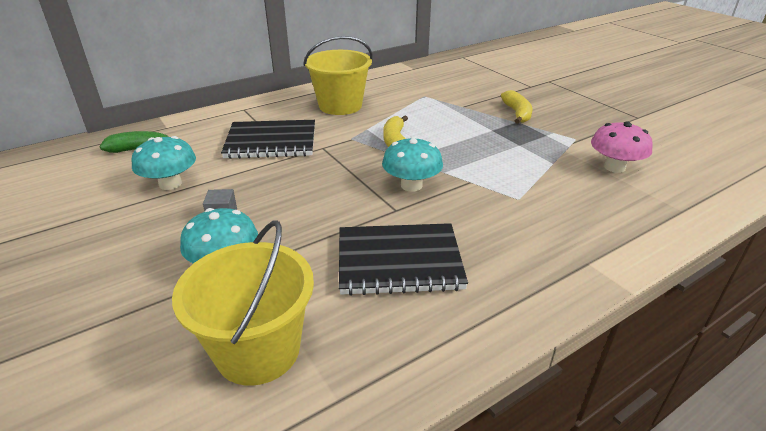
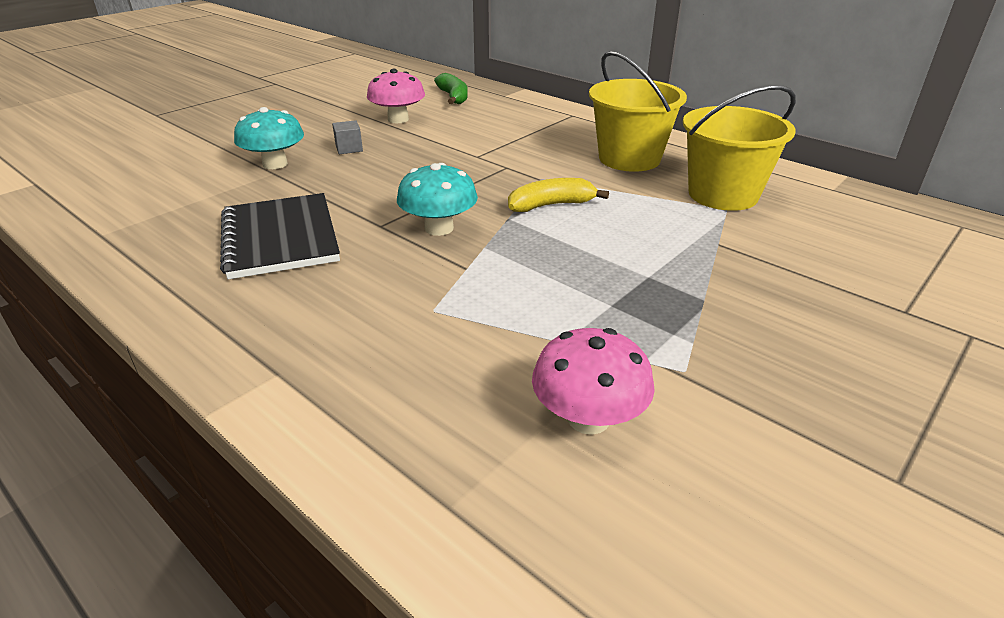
camera: 75 degrees right, 0 degrees up
(170, 184) = (398, 119): turquoise mushroom -> pink mushroom
(258, 350) = (166, 196): yellow bucket -> yellow bucket (723, 195)
(271, 142) = (502, 141): black notebook -> none
(517, 113) = (741, 298): yellow banana -> none

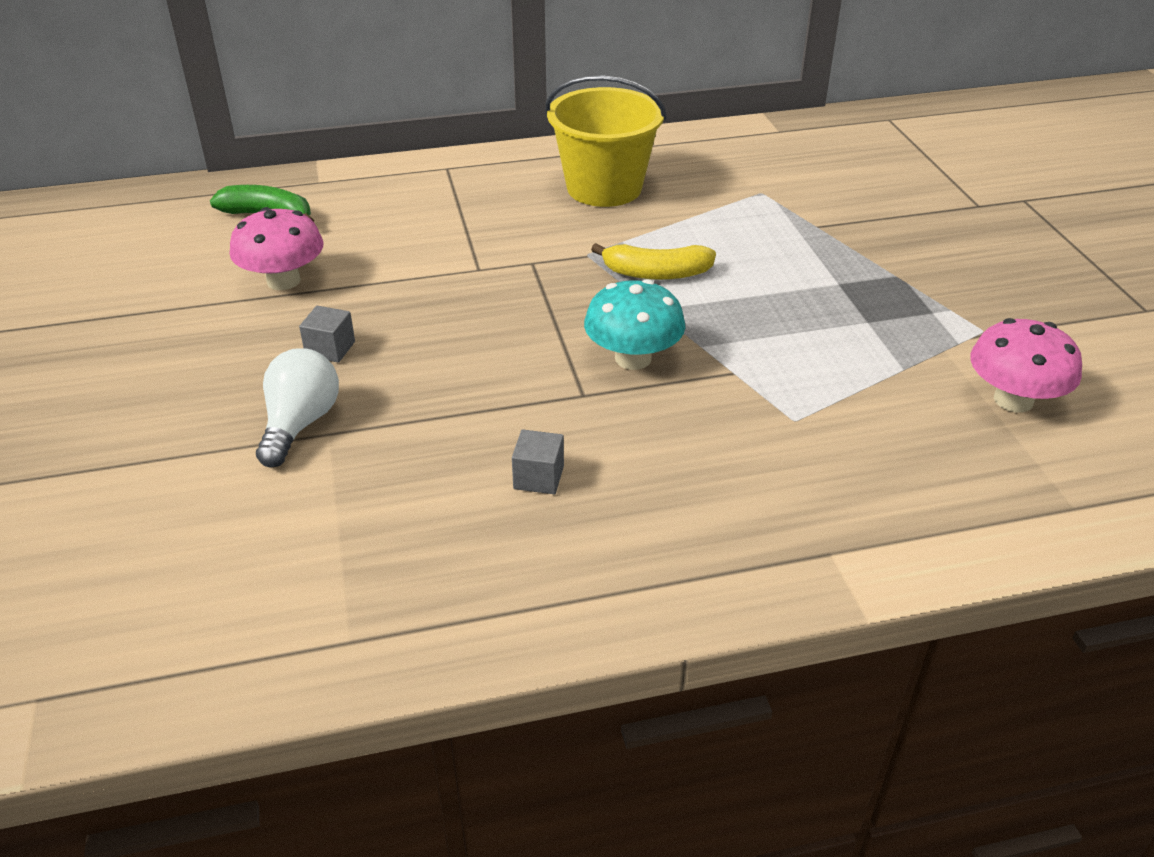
camera: 55 degrees left, 5 degrees up
(275, 164) = (300, 424): turquoise mushroom -> white light bulb
(280, 238) = (538, 477): black notebook -> grey cube
(551, 205) = (656, 273): yellow banana -> yellow banana turned 105 degrees counterclockwise
(723, 195) = (734, 181): yellow bucket -> none

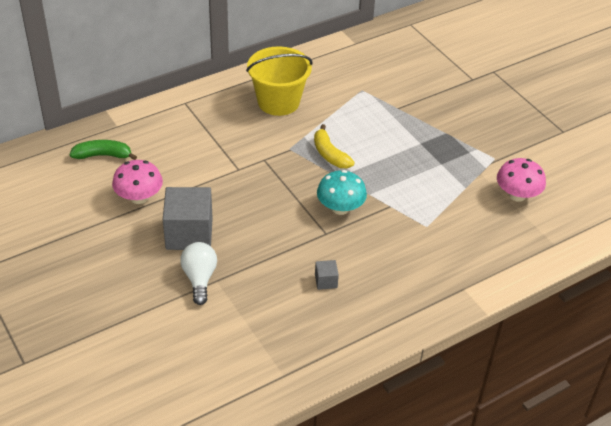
camera: 20 degrees left, 5 degrees up
(330, 349) = (189, 234): grey cube -> grey cube, size x2.28
(656, 273) = (330, 154): yellow banana -> yellow banana turned 75 degrees clockwise

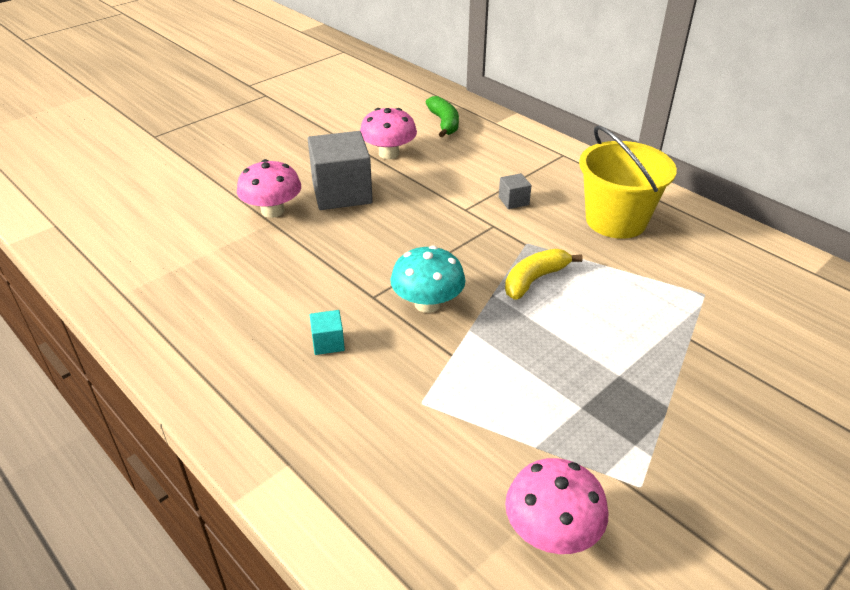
camera: 80 degrees right, 5 degrees down
(199, 278) = (272, 211): white light bulb -> pink mushroom
(326, 281) = (283, 308): grey cube -> grey cube (513, 201)
(367, 261) = (328, 343): none -> turquoise cube

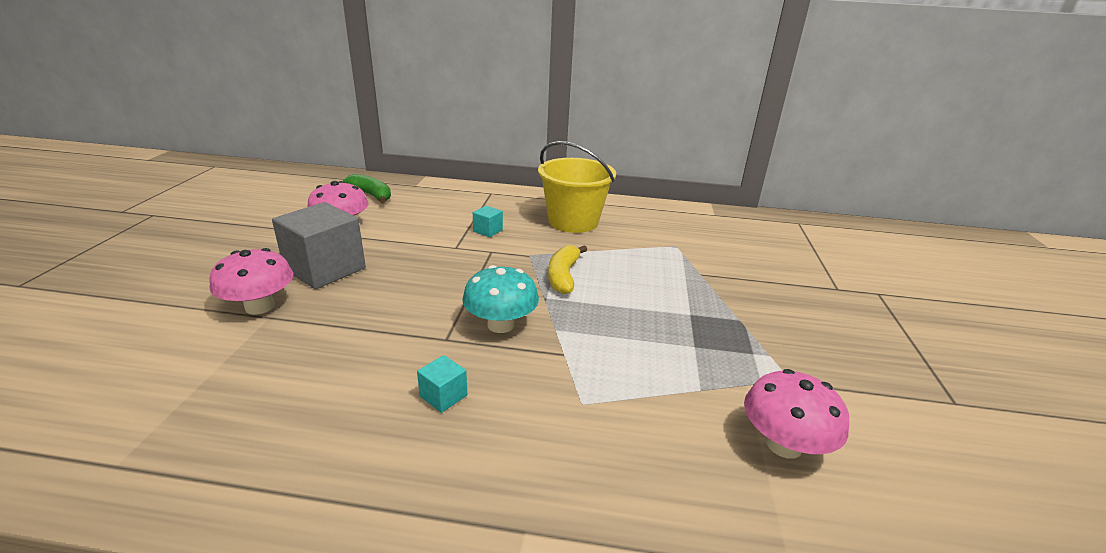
camera: 40 degrees left, 10 degrees down
(513, 201) = (488, 231): grey cube -> turquoise cube

